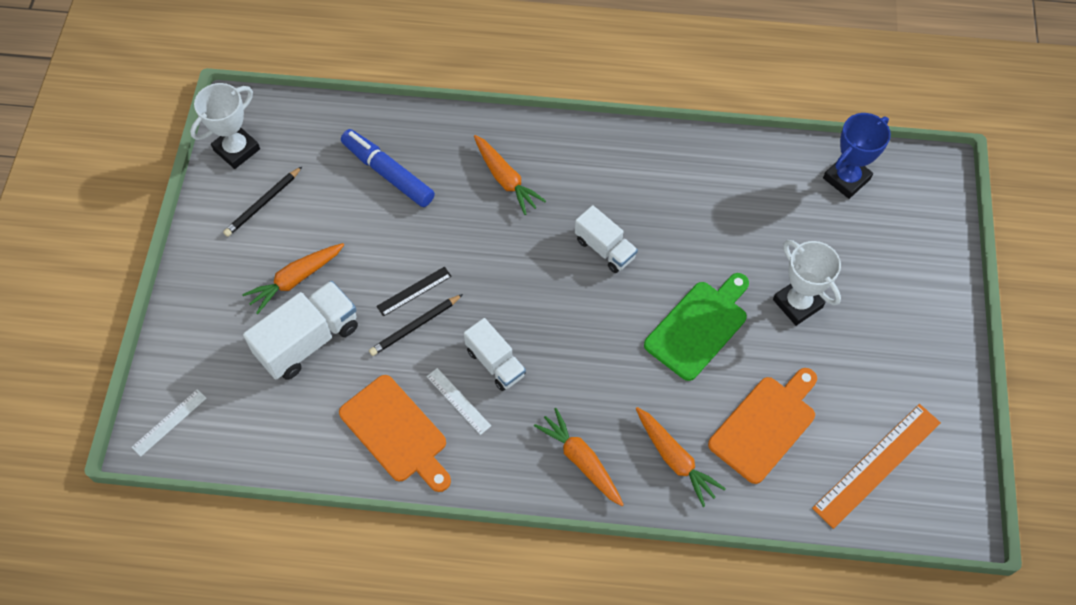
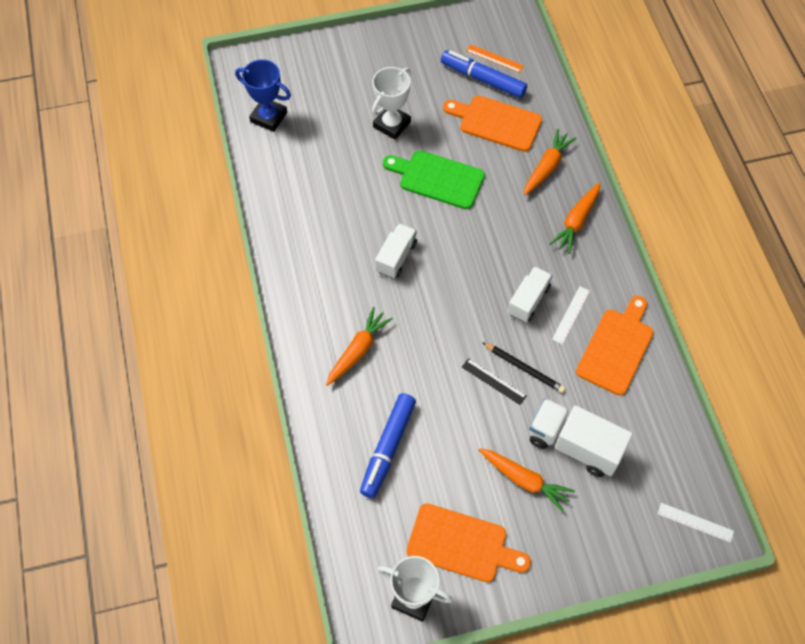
camera: 110 degrees left, 0 degrees up
(263, 203) = (462, 544): black pencil -> orange cutting board
(842, 436) = (483, 79): none -> blue marker
(877, 465) = (494, 58): orange ruler -> orange ruler, size x0.53

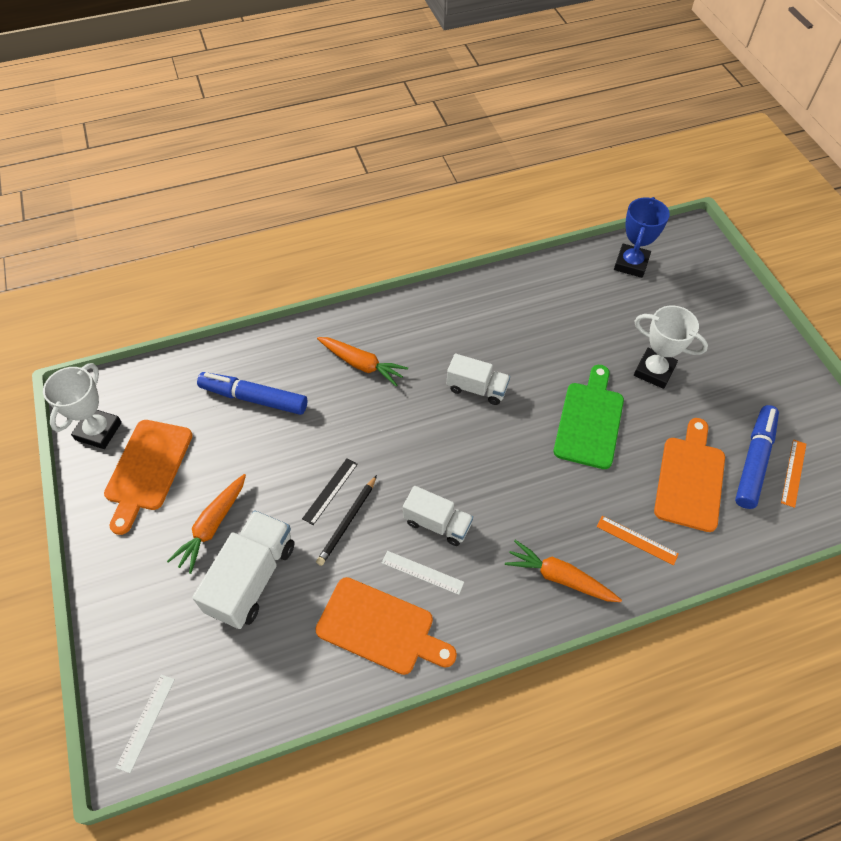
camera: 85 degrees right, 5 degrees down
(547, 167) = (637, 540): orange carrot -> orange ruler

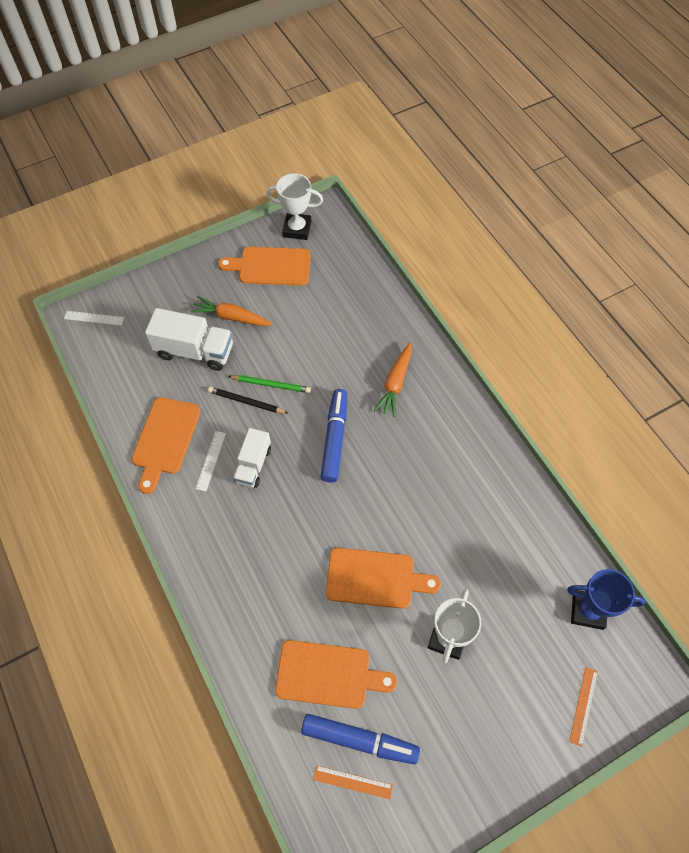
camera: 80 degrees right, 5 degrees up
(254, 398) = (344, 316): blue marker -> blue marker (334, 439)
(330, 491) = (271, 385): black ruler -> green pencil
(477, 388) = (390, 477): white truck -> none
(559, 577) = (217, 563): orange carrot -> none
(590, 421) = (375, 578): green cutting board -> orange cutting board
(637, 540) = (259, 626): orange ruler -> orange ruler (583, 706)

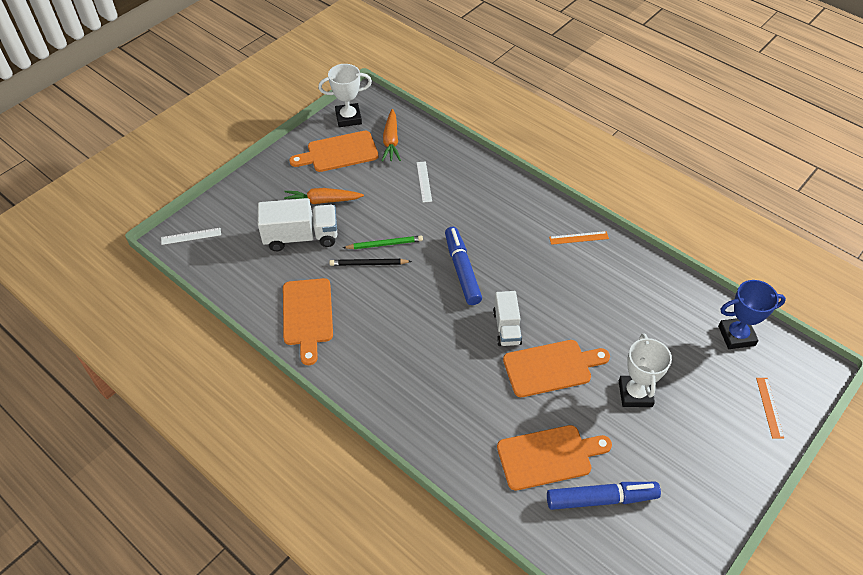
camera: 20 degrees left, 10 degrees down
(211, 460) = (359, 320): white ruler -> white ruler (424, 181)
(253, 465) = (399, 312): white truck -> white truck (506, 328)
(352, 782) = (612, 534): orange ruler -> orange ruler (578, 238)
(395, 383) = (493, 213): orange carrot -> orange carrot (391, 141)

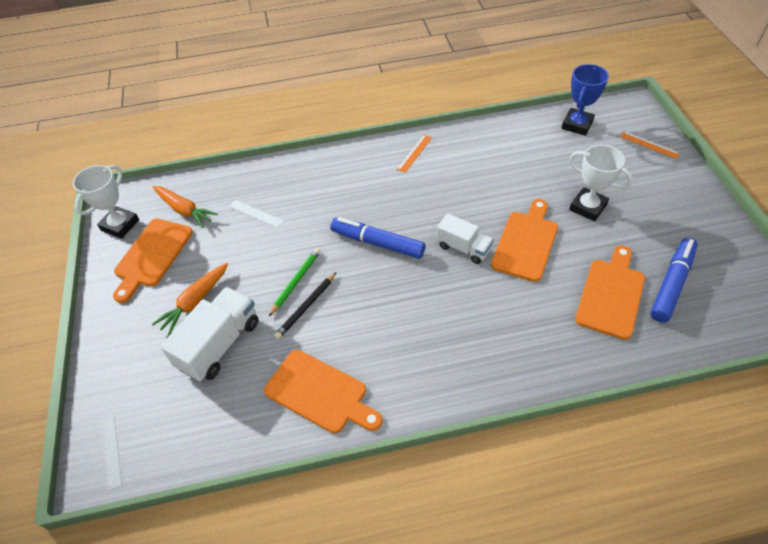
camera: 50 degrees left, 0 degrees up
(191, 236) = (111, 450): white ruler -> white ruler turned 45 degrees counterclockwise

